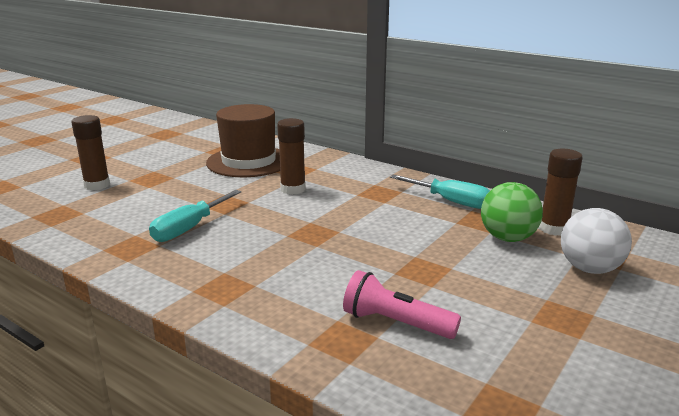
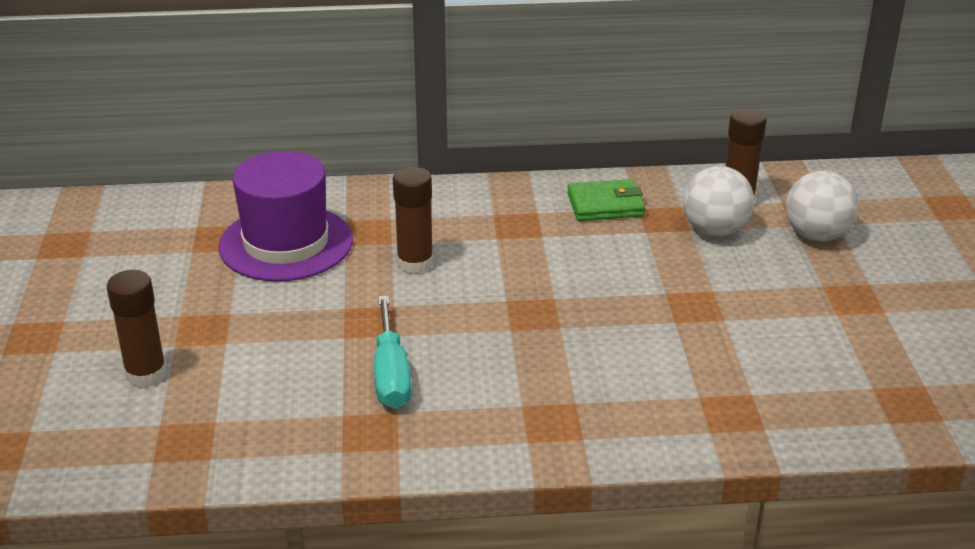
camera: 40 degrees left, 10 degrees up
(249, 162) = (286, 243): brown hat -> purple hat
(395, 323) = (747, 373): pink flashlight -> none
(451, 201) = (605, 205): turquoise screwdriver -> green wallet
(507, 238) = (715, 230): green ball -> white ball

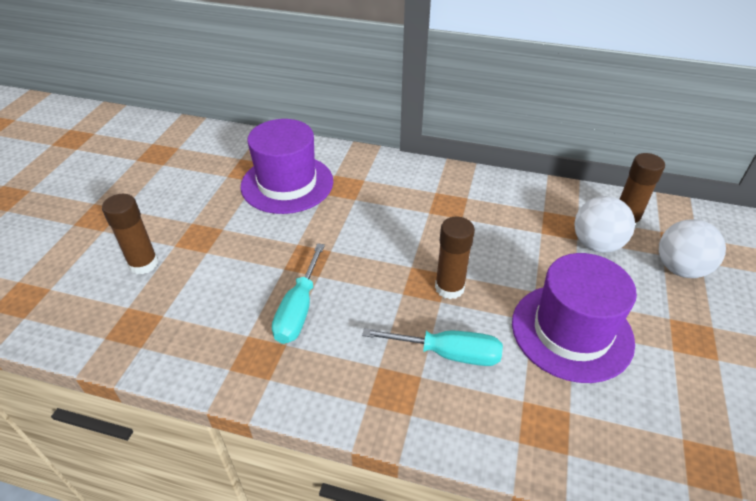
camera: 20 degrees right, 10 degrees up
(415, 263) = (362, 219): brown glue stick -> brown glue stick (449, 288)
(595, 374) = (448, 353): none -> turquoise screwdriver
(605, 205) = (520, 203): green wallet -> none
(723, 322) = (571, 331): none -> purple hat

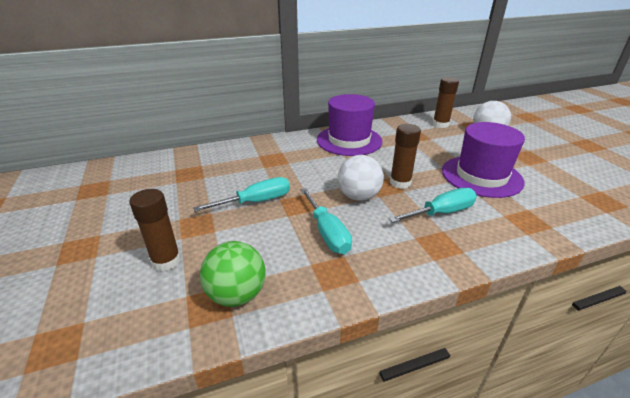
camera: 35 degrees left, 10 degrees down
(162, 329) = (237, 294): none -> green ball
(273, 236) = (256, 201): none -> turquoise screwdriver
(287, 184) = (230, 171): purple hat -> purple hat (349, 140)
(596, 244) = (441, 137): white ball -> white ball (358, 196)

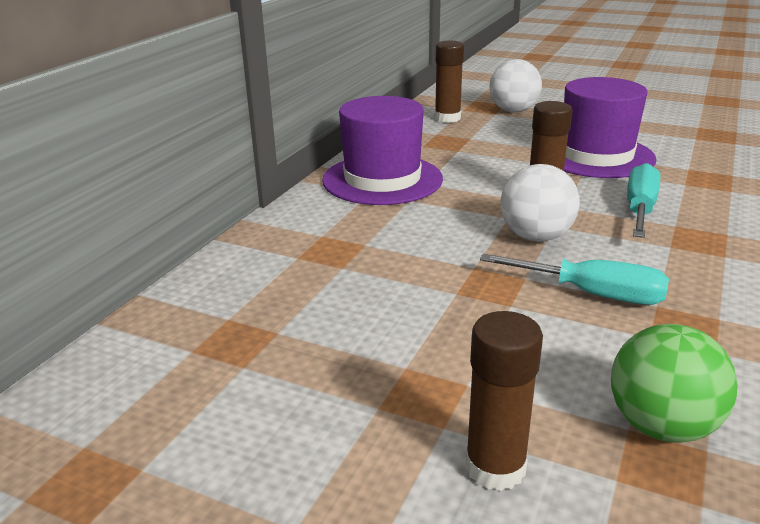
camera: 45 degrees left, 5 degrees down
(256, 201) = (435, 314): turquoise screwdriver -> none

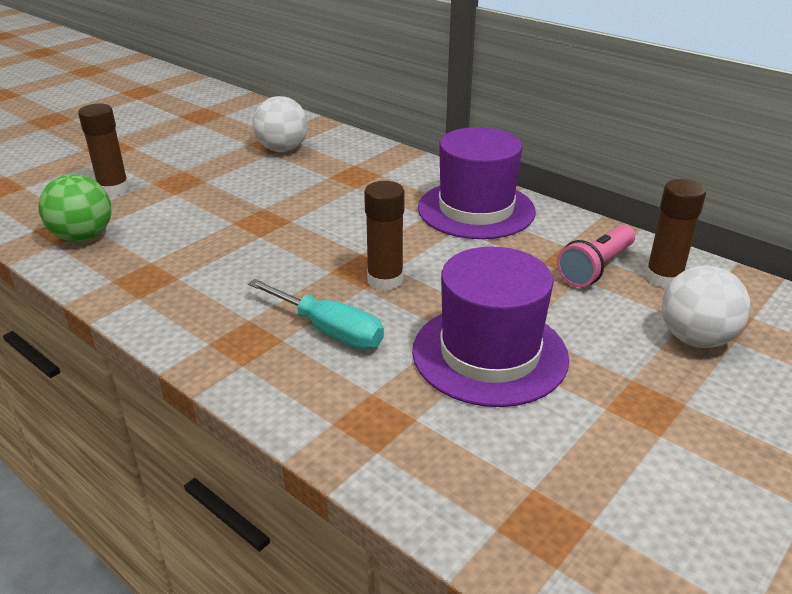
camera: 105 degrees right, 5 degrees up
(451, 135) = (596, 268): none -> pink flashlight
(536, 237) = (316, 256): white ball -> white ball (282, 149)
(592, 294) = (215, 256): turquoise screwdriver -> none

